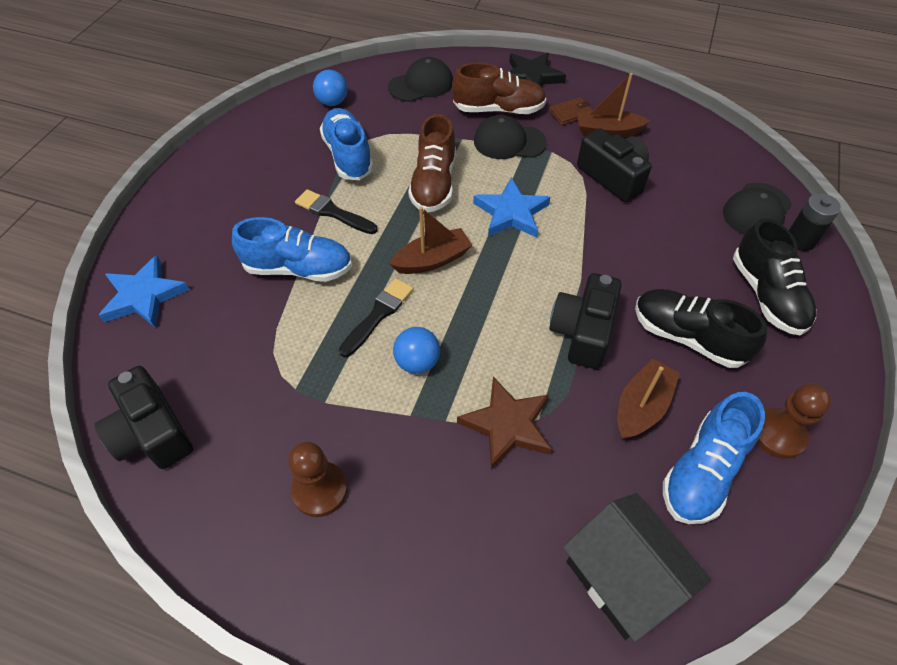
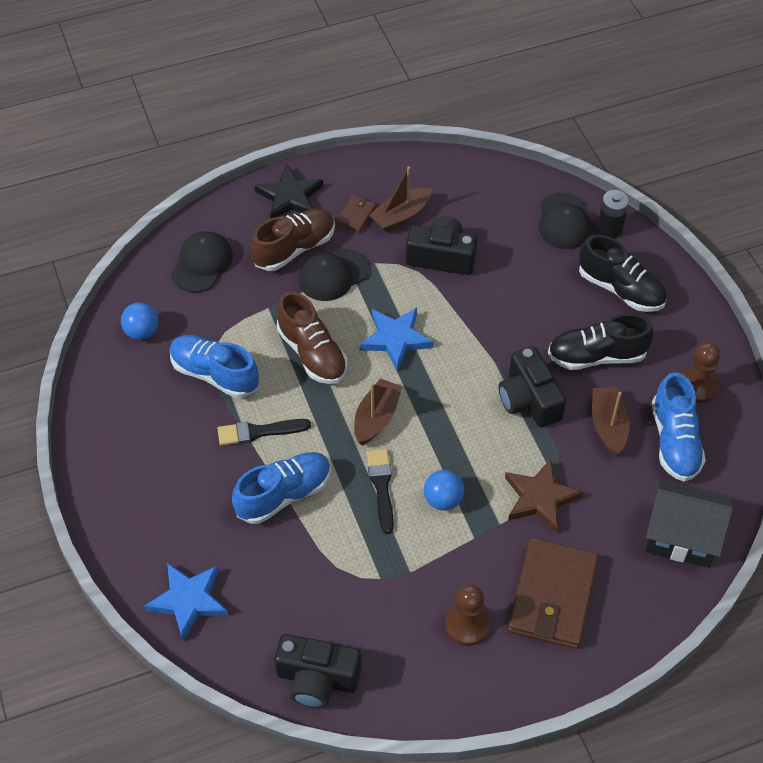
camera: 40 degrees left, 0 degrees up
(425, 529) = (552, 596): none -> brown wallet

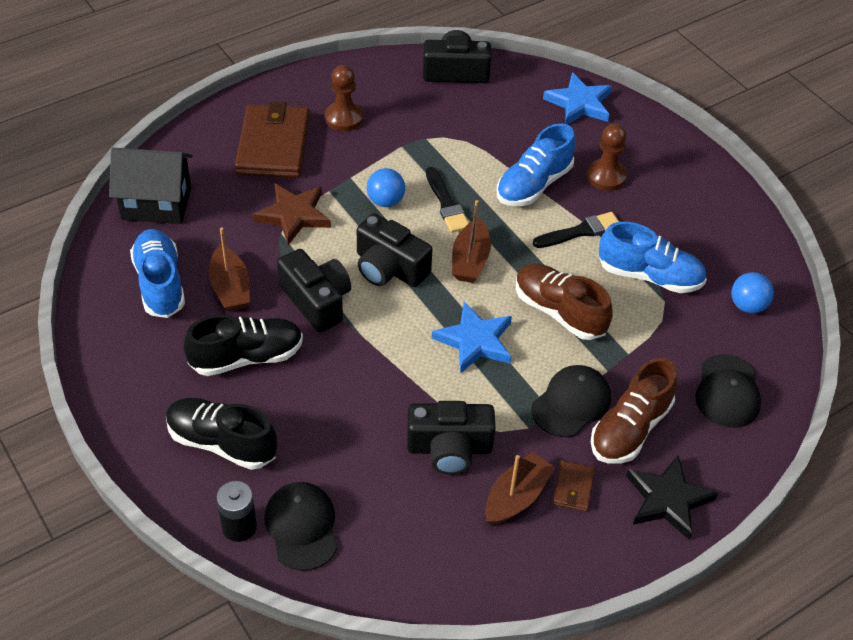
camera: 165 degrees right, 5 degrees down
(455, 422) = (389, 268): none -> black camera
(697, 386) = (132, 342): brown pawn -> brown pawn (606, 176)

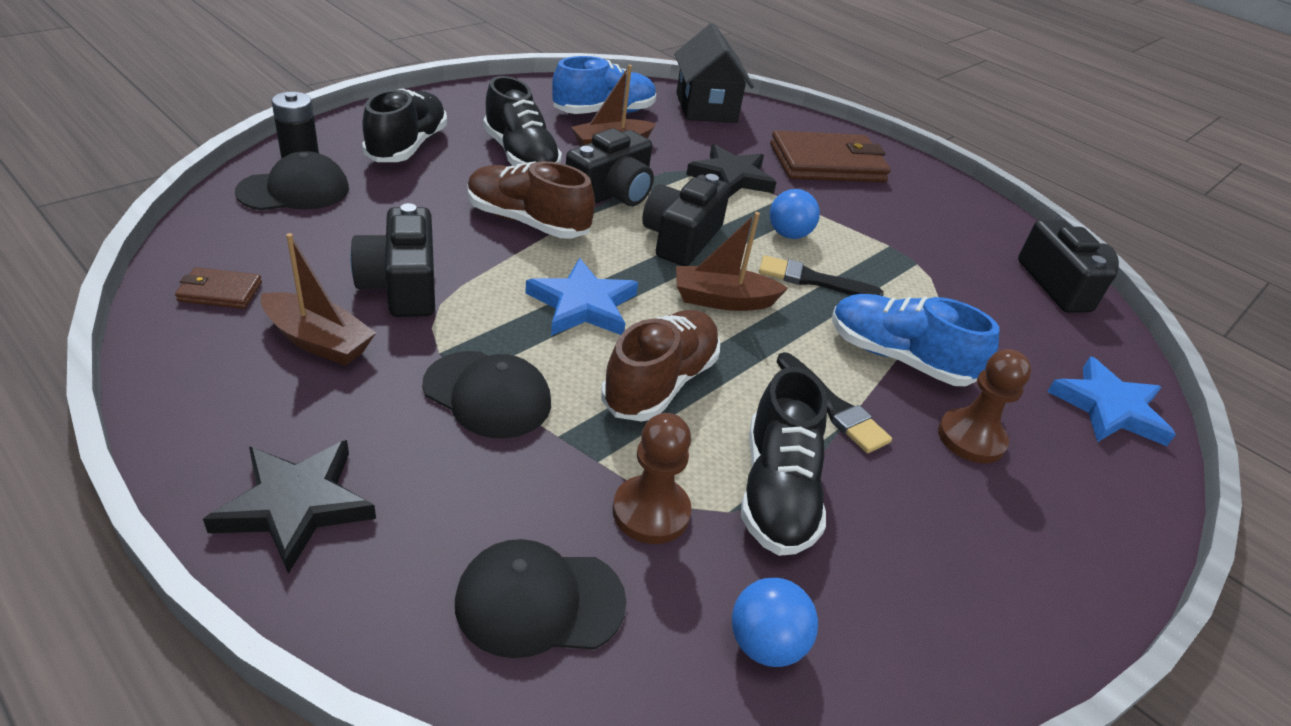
camera: 75 degrees right, 10 degrees down
(293, 215) = (731, 177): brown star -> black star
(344, 118) = (904, 205): brown pawn -> brown pawn (651, 512)
(446, 203) = (812, 280): black brush -> black brush turned 45 degrees clockwise
(573, 488) = (329, 395): brown wallet -> brown wallet (220, 292)
(630, 429) = (443, 460): brown shoe -> brown shoe (527, 222)
(649, 276) = (777, 491): blue shoe -> black shoe

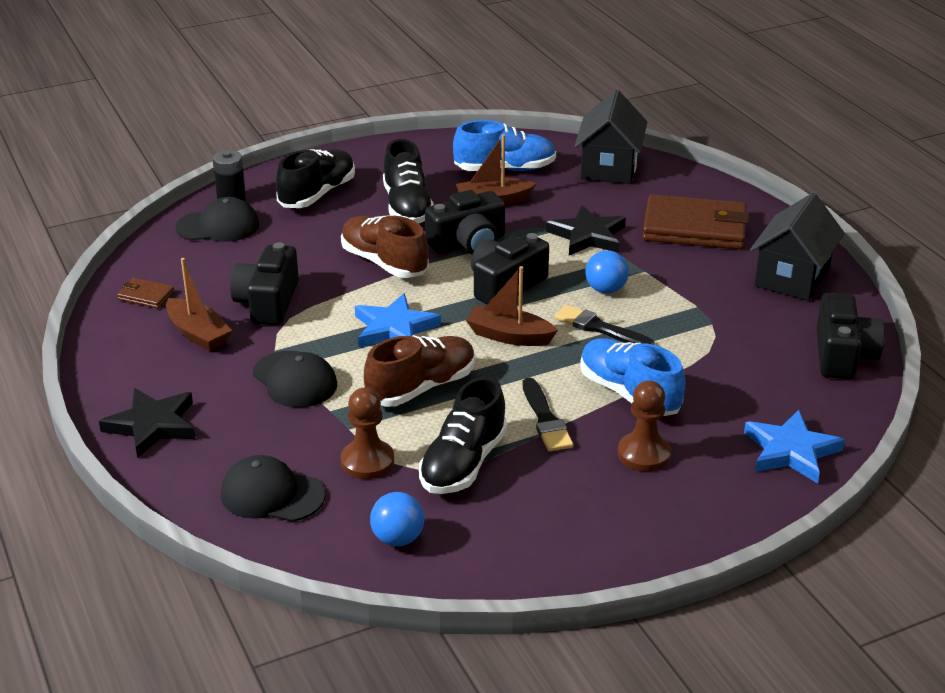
camera: 25 degrees right, 5 degrees down
(950, 207) = (792, 277): none -> black house

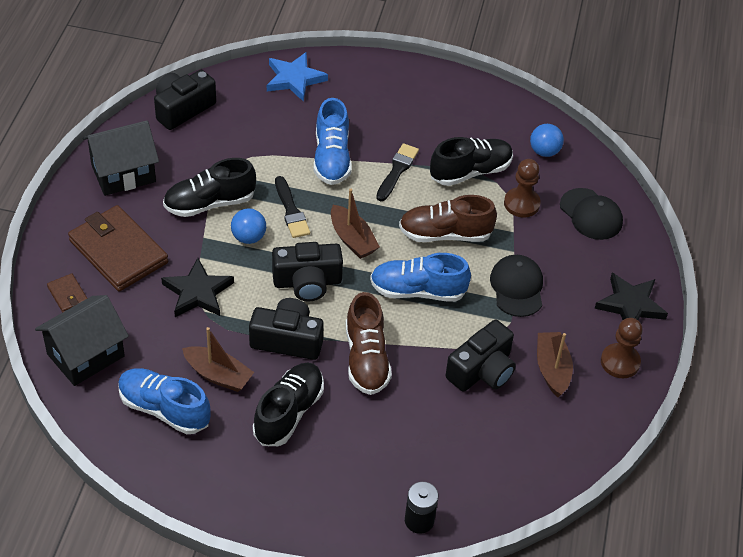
camera: 145 degrees left, 15 degrees up
(146, 296) = (565, 435): brown wallet -> brown wallet (68, 295)
(218, 226) = (455, 489): black cap -> none
(317, 194) = (343, 479): black shoe -> black shoe (210, 203)
(394, 329) = (418, 291): blue star -> blue shoe
(644, 454) = (370, 121): brown pawn -> brown pawn (620, 362)

